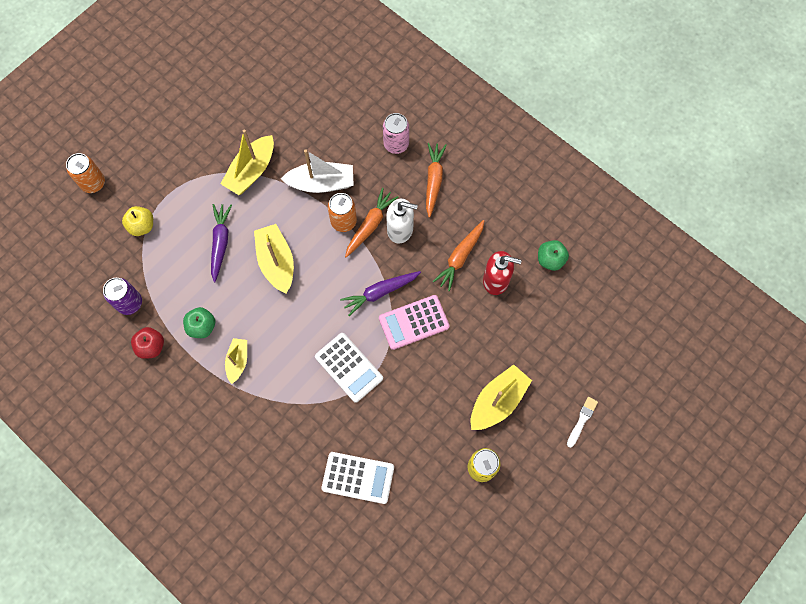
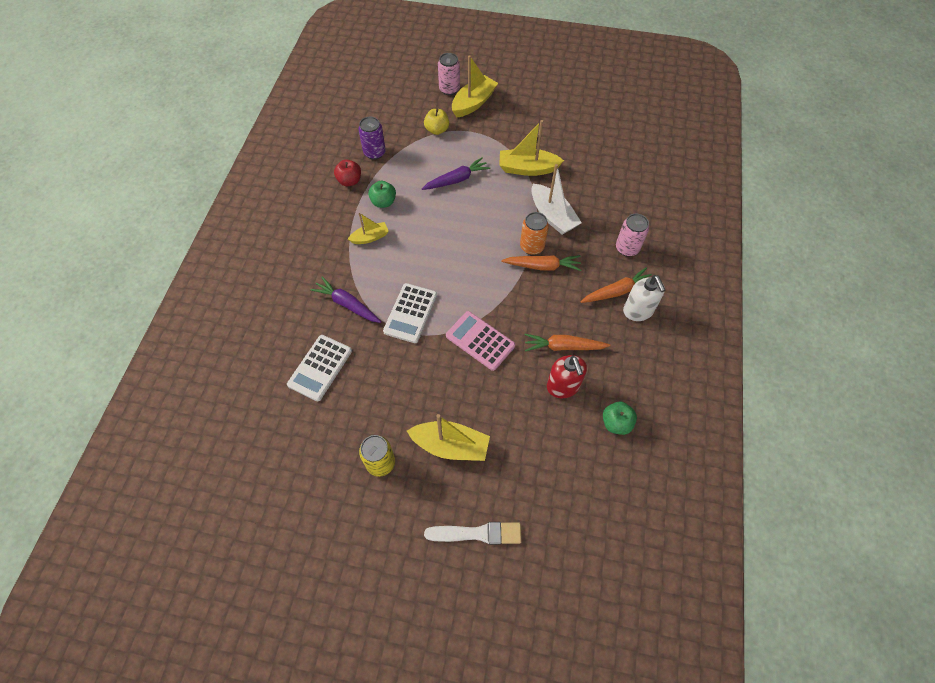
camera: 60 degrees right, 10 degrees down
(93, 183) = (449, 89): orange can -> pink can
(276, 262) = (466, 221): yellow boat -> yellow boat (473, 103)
(358, 478) = (320, 368): white calculator -> white calculator turned 45 degrees clockwise
(380, 292) = (489, 303): purple carrot -> purple carrot (347, 304)
(400, 229) = (555, 289): white soap dispenser -> white soap dispenser (638, 311)
(582, 420) = (477, 533): white brush -> white brush, size x1.58

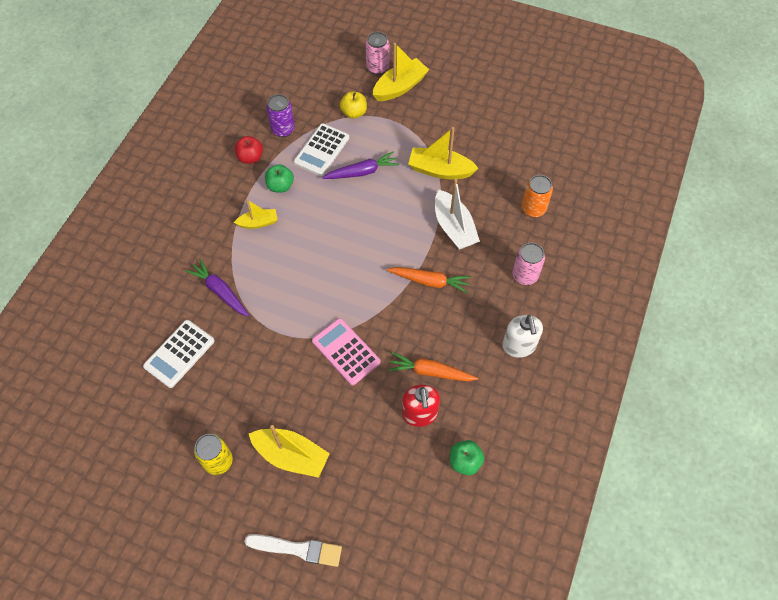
camera: 10 degrees right, 0 degrees up
(410, 313) = (281, 311): white calculator -> white calculator (321, 150)
(532, 247) = (424, 258): orange can -> orange can (533, 209)
(617, 291) = (502, 321): orange carrot -> none

